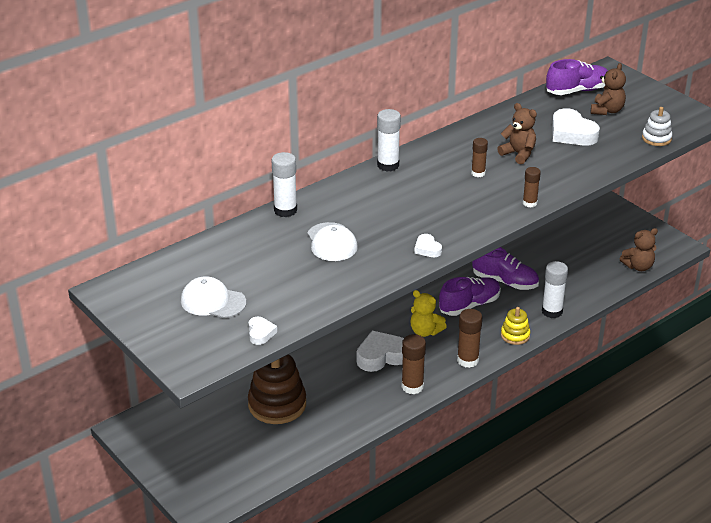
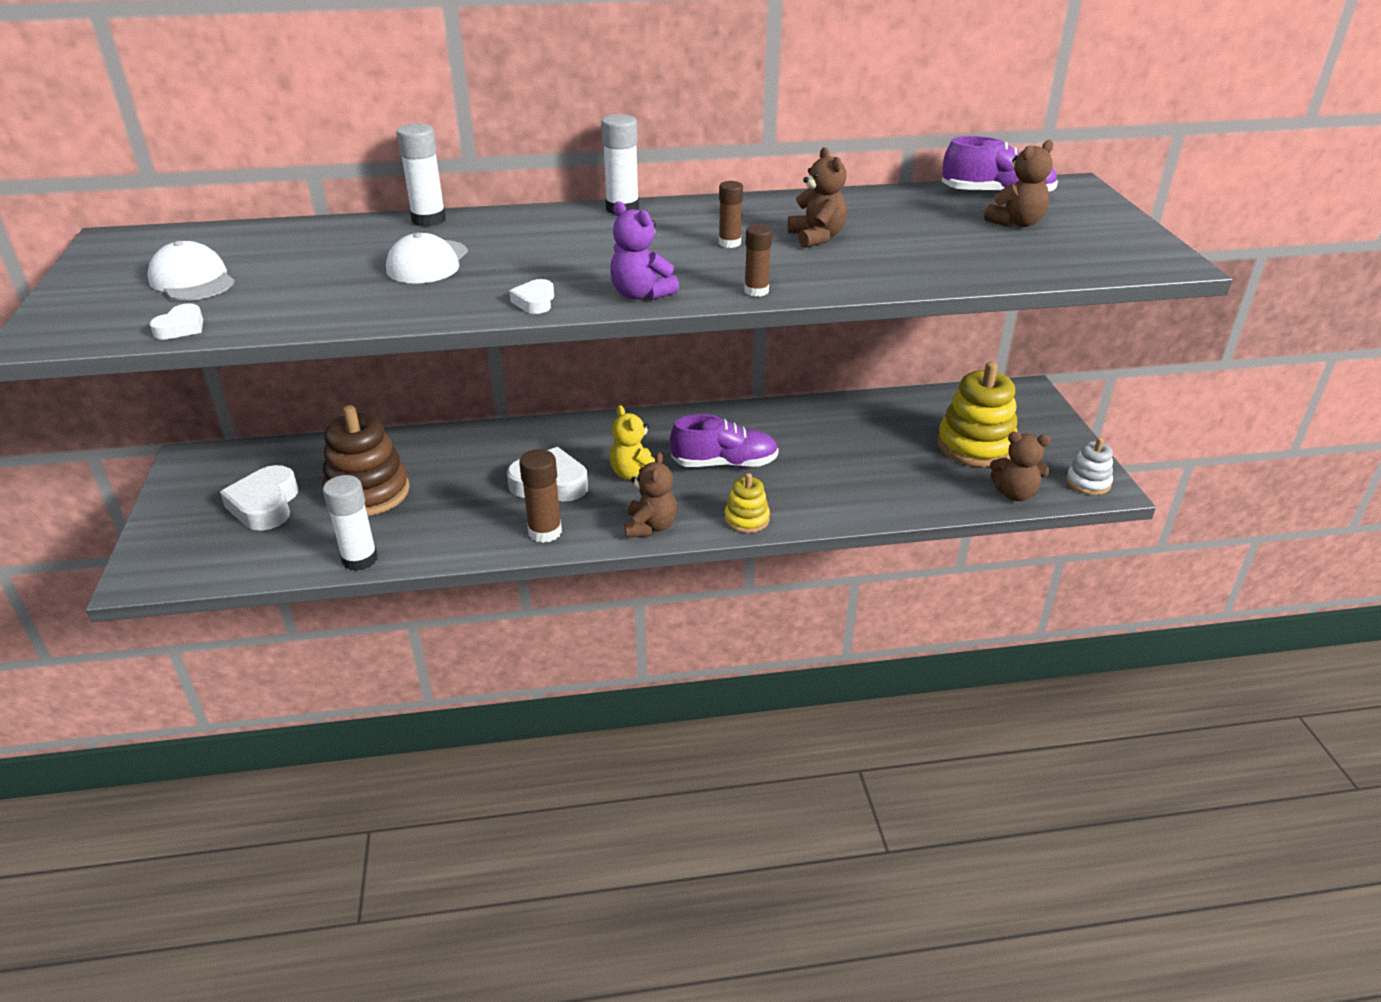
camera: 30 degrees right, 0 degrees up
(467, 360) = (650, 527): brown glue stick -> brown teddy bear
(475, 225) = (641, 294): none -> purple teddy bear
(505, 281) = (801, 452): purple shoe -> none
(552, 311) = (829, 508): white glue stick -> white glue stick (360, 559)
(572, 133) = (928, 234): white heart -> white heart (265, 505)
(594, 243) = (975, 446): none -> yellow stacking toy
(656, 138) = (1060, 268): white stacking toy -> white stacking toy (1088, 482)

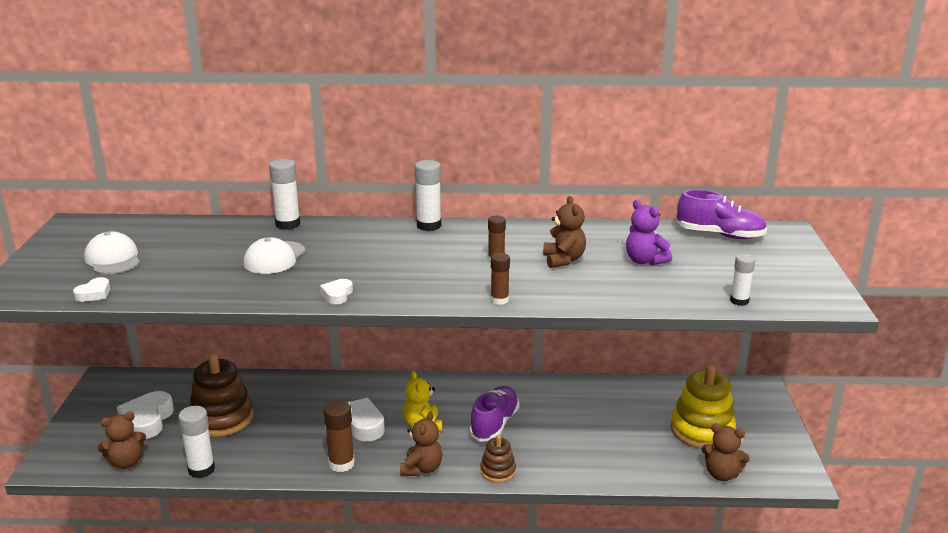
camera: 10 degrees right, 10 degrees down
(641, 294) = (414, 295): purple teddy bear -> purple teddy bear (645, 261)
(724, 464) = (494, 424): purple shoe -> purple shoe turned 75 degrees counterclockwise
(746, 519) = (498, 471): yellow stacking toy -> brown stacking toy
(1016, 223) = (724, 260): brown teddy bear -> brown teddy bear (126, 462)
(1057, 269) = (739, 301): none -> white glue stick
(1088, 482) = (787, 471): white stacking toy -> none

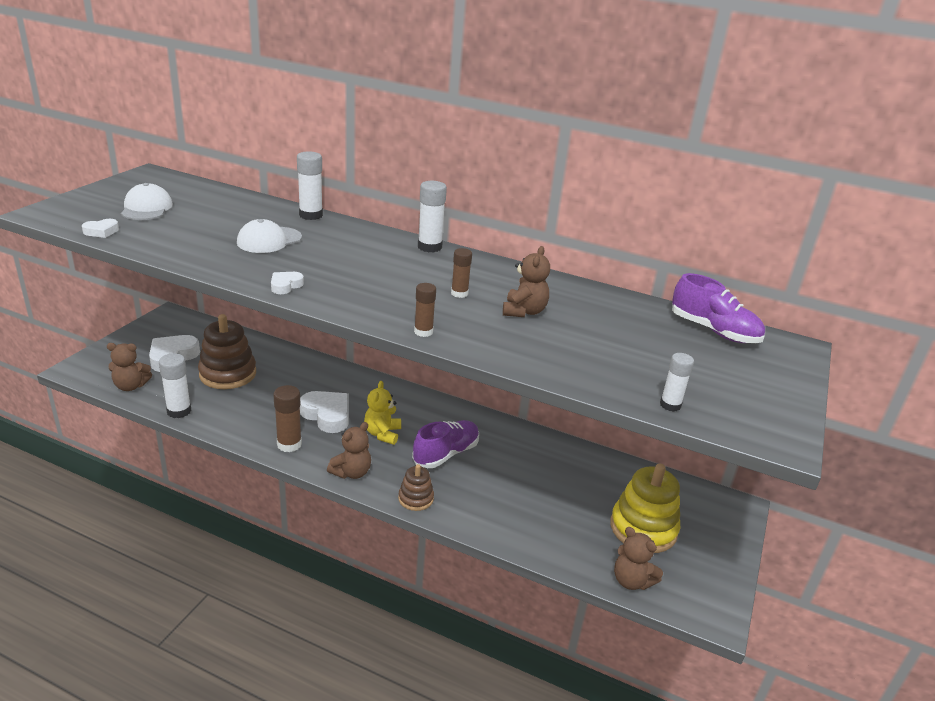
camera: 20 degrees right, 5 degrees up
(645, 261) = (606, 335): purple teddy bear -> none

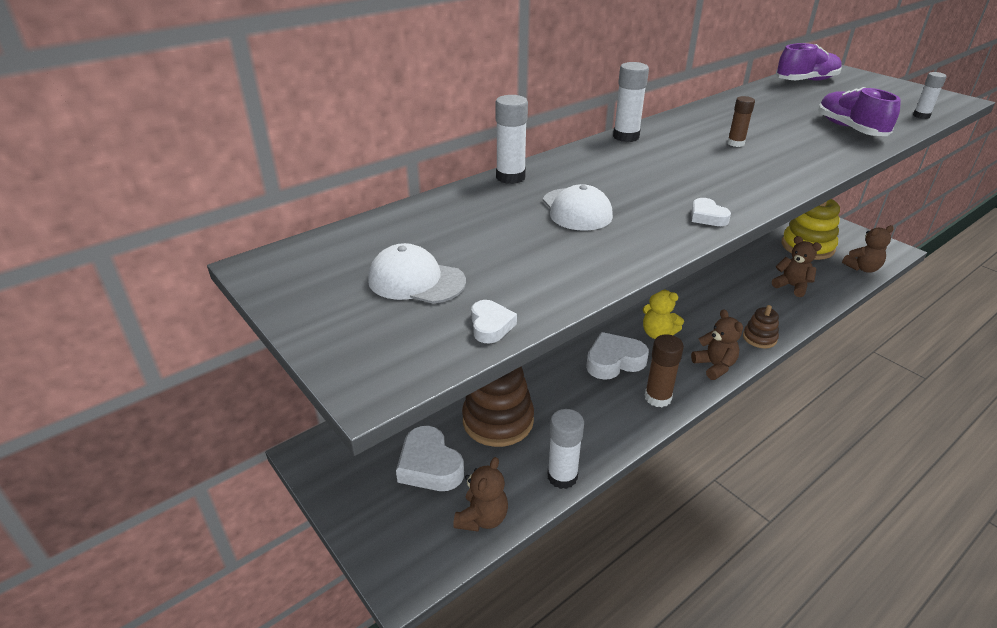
camera: 60 degrees left, 5 degrees up
(423, 332) = (815, 170): brown glue stick -> none
(446, 454) = (698, 306): purple shoe -> purple shoe (850, 129)
(524, 311) = (773, 127): brown teddy bear -> brown teddy bear (792, 286)

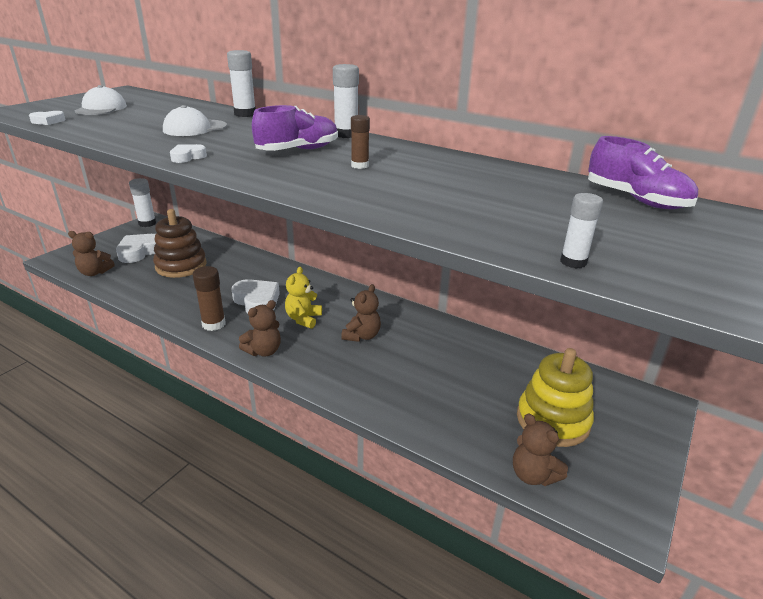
camera: 70 degrees right, 5 degrees down
(562, 476) = (127, 293): white glue stick -> white glue stick (147, 223)
(759, 338) = (319, 378): brown stacking toy -> none
(792, 286) = (438, 403): brown teddy bear -> brown teddy bear (362, 336)
(850, 129) = (458, 214): purple shoe -> purple shoe (298, 150)

